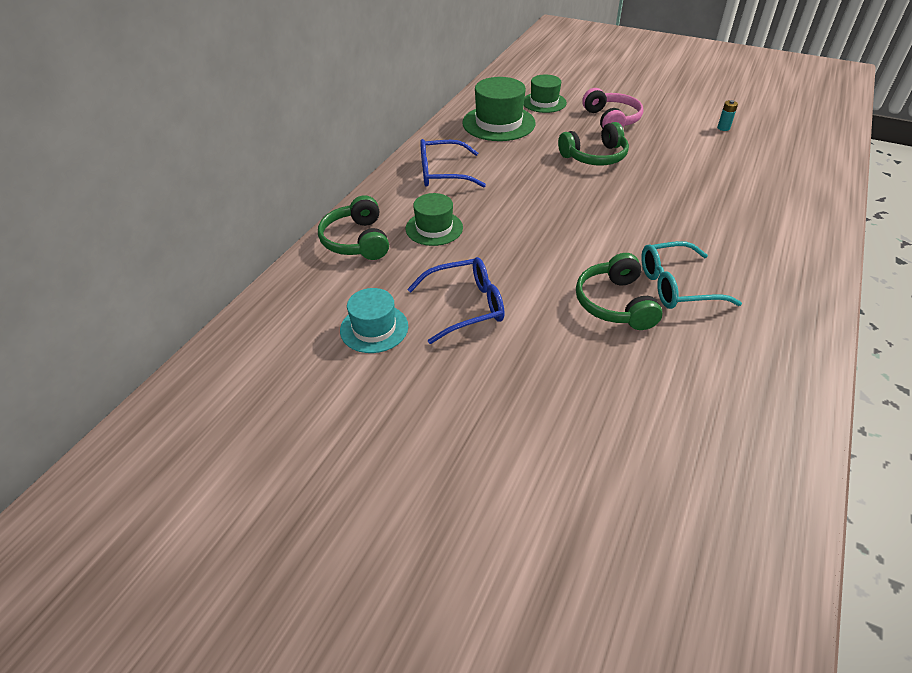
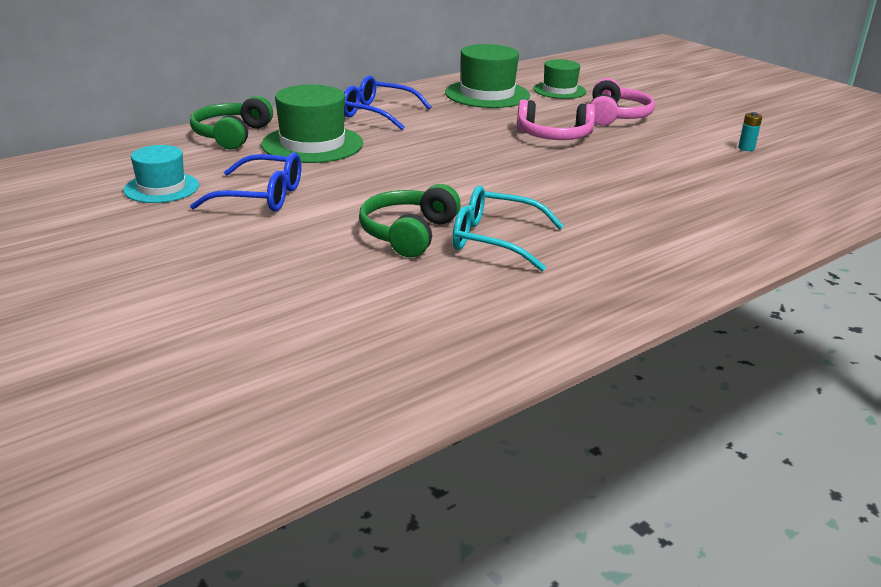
camera: 25 degrees right, 15 degrees down
(434, 228) = (312, 144): green hat -> green hat, size x1.58
(594, 156) = (554, 136): green headphones -> pink headphones

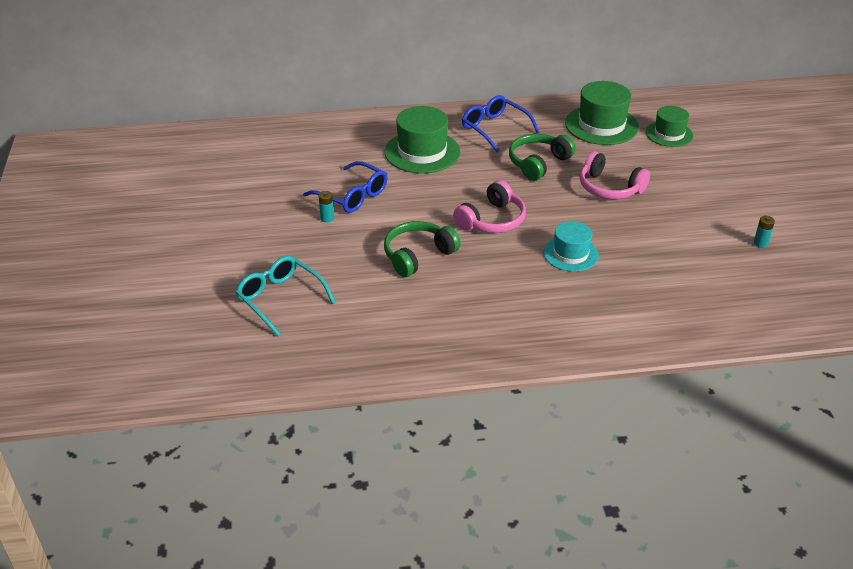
camera: 30 degrees right, 10 degrees up
(161, 188) = (299, 171): turquoise hat -> turquoise hat (570, 254)
(232, 135) = (375, 129): green headphones -> green headphones (538, 163)
(246, 224) = (327, 218): none -> turquoise battery
(495, 240) = (468, 278): turquoise glasses -> turquoise glasses (280, 299)
(616, 116) = (686, 177): pink headphones -> pink headphones (492, 220)

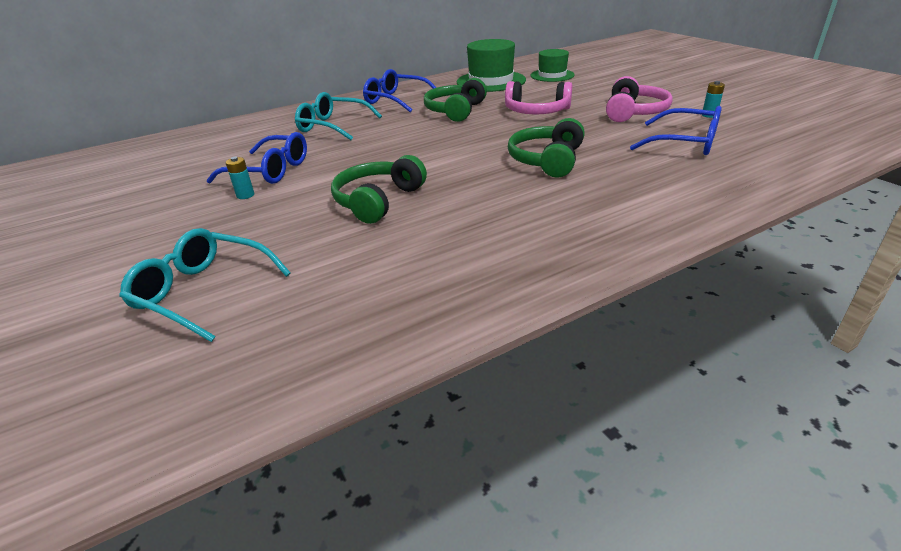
camera: 20 degrees left, 5 degrees down
(422, 152) = (333, 126): green hat -> turquoise glasses
(492, 220) = (442, 155): pink headphones -> pink headphones (633, 112)
(570, 254) = (547, 160): turquoise hat -> green headphones
(701, 271) = (685, 143): none -> blue glasses

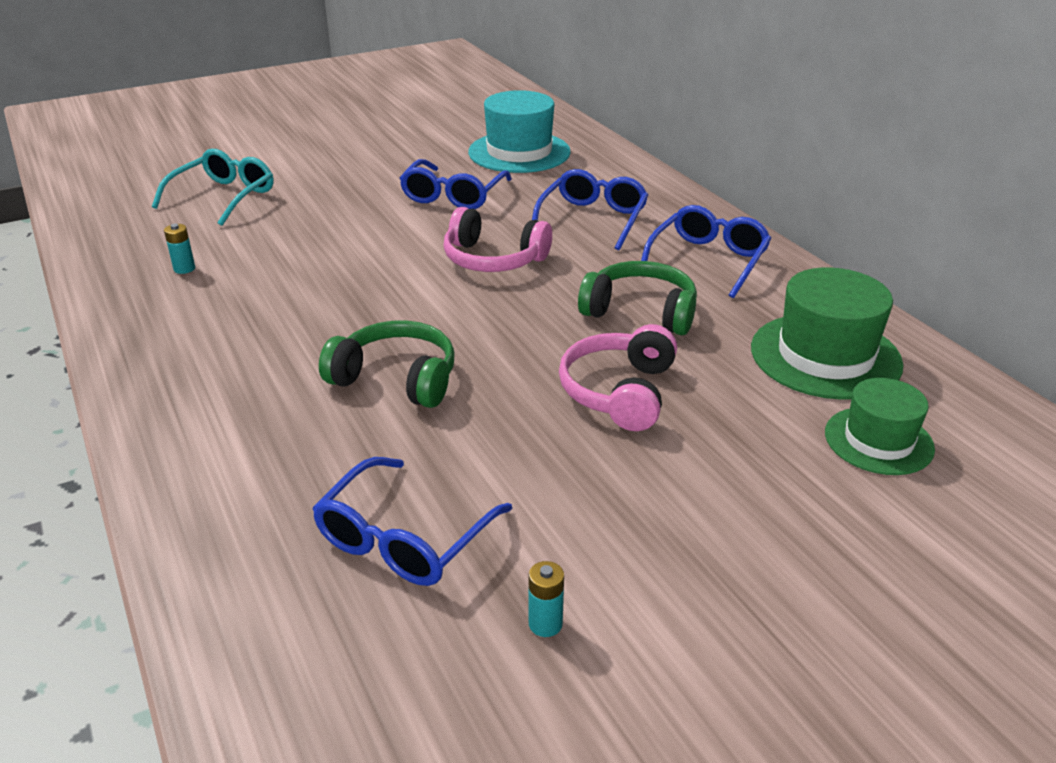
camera: 90 degrees right, 0 degrees up
(193, 155) = (519, 152): none -> turquoise hat
(245, 195) = (395, 191): turquoise battery -> turquoise battery (184, 269)
(333, 126) = (593, 219): turquoise glasses -> blue glasses
(378, 201) = (339, 259): green headphones -> none
(633, 112) = (590, 512): pink headphones -> pink headphones (493, 259)

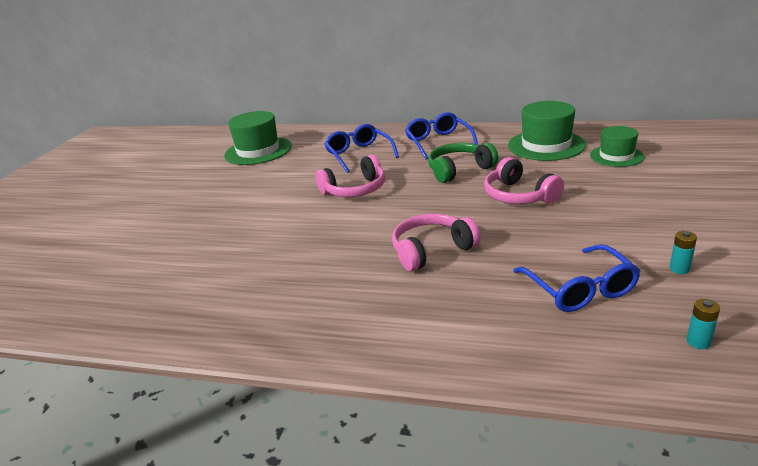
camera: 45 degrees left, 5 degrees down
(184, 269) = (196, 292): turquoise battery -> turquoise battery (698, 342)
(224, 197) = (128, 253): turquoise glasses -> none
(396, 379) = (432, 250): green headphones -> pink headphones
(453, 196) = (270, 181): blue glasses -> none
(519, 152) = (258, 151): turquoise hat -> green hat

